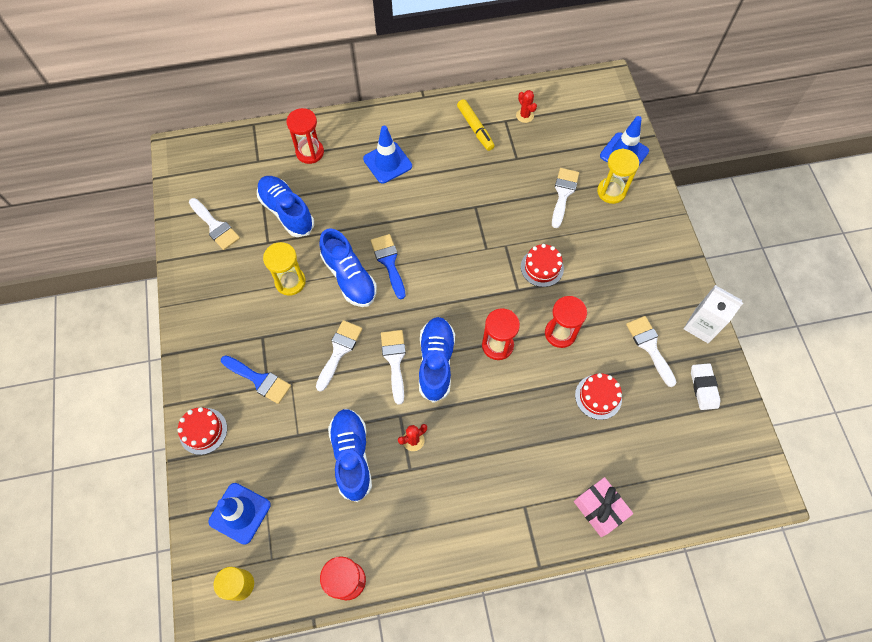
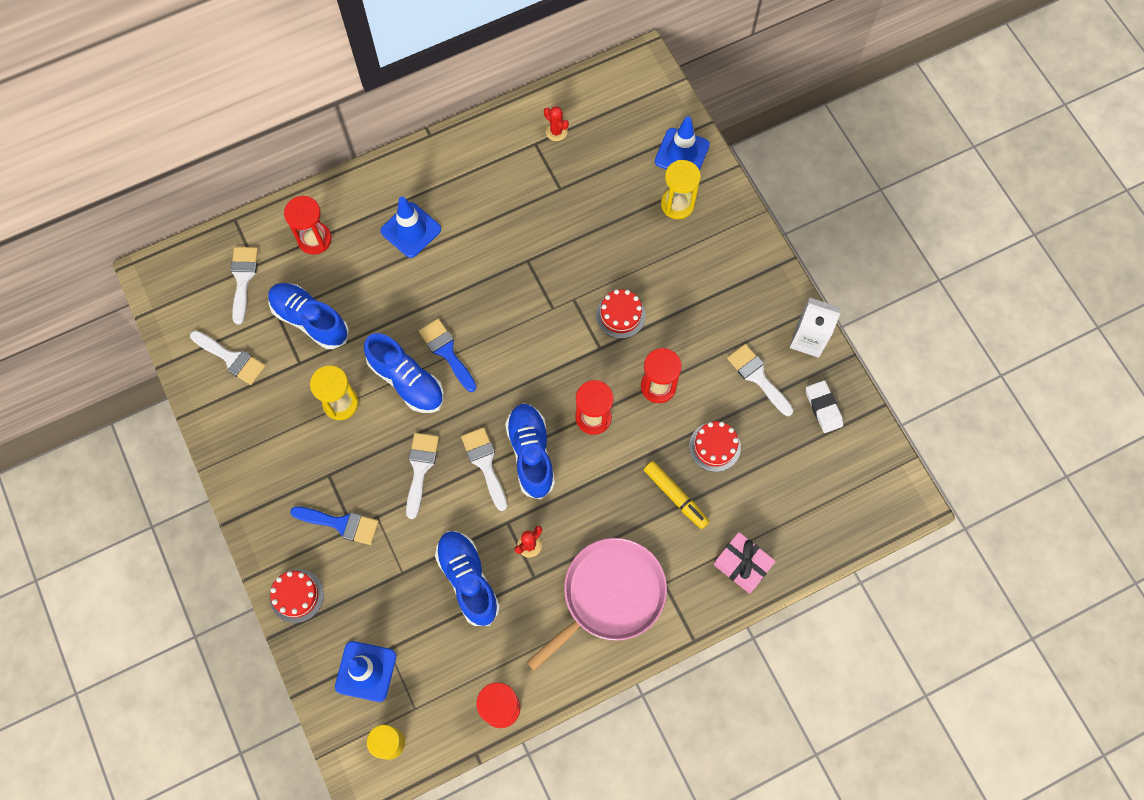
camera: 15 degrees left, 5 degrees up
(472, 504) = (609, 595): none -> pink pan
(475, 128) = (502, 162): yellow marker -> yellow marker (675, 496)
(563, 194) = (624, 220): white brush -> white brush (243, 279)

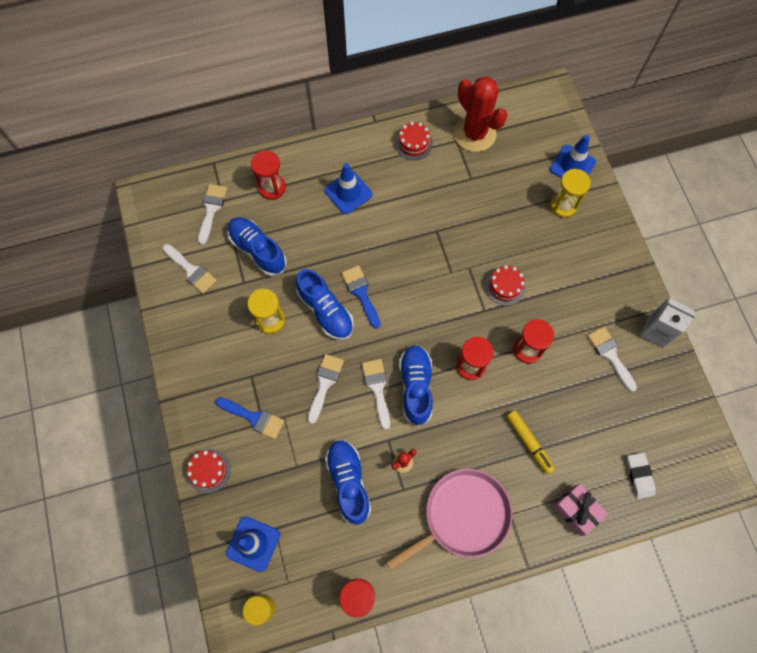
camera: 10 degrees right, 0 degrees up
(556, 132) = (474, 134): red cactus -> red cactus, size x2.46
(714, 447) = (567, 407): red cake -> red cake (413, 143)
(823, 408) = (661, 390): white eraser -> white eraser (639, 476)

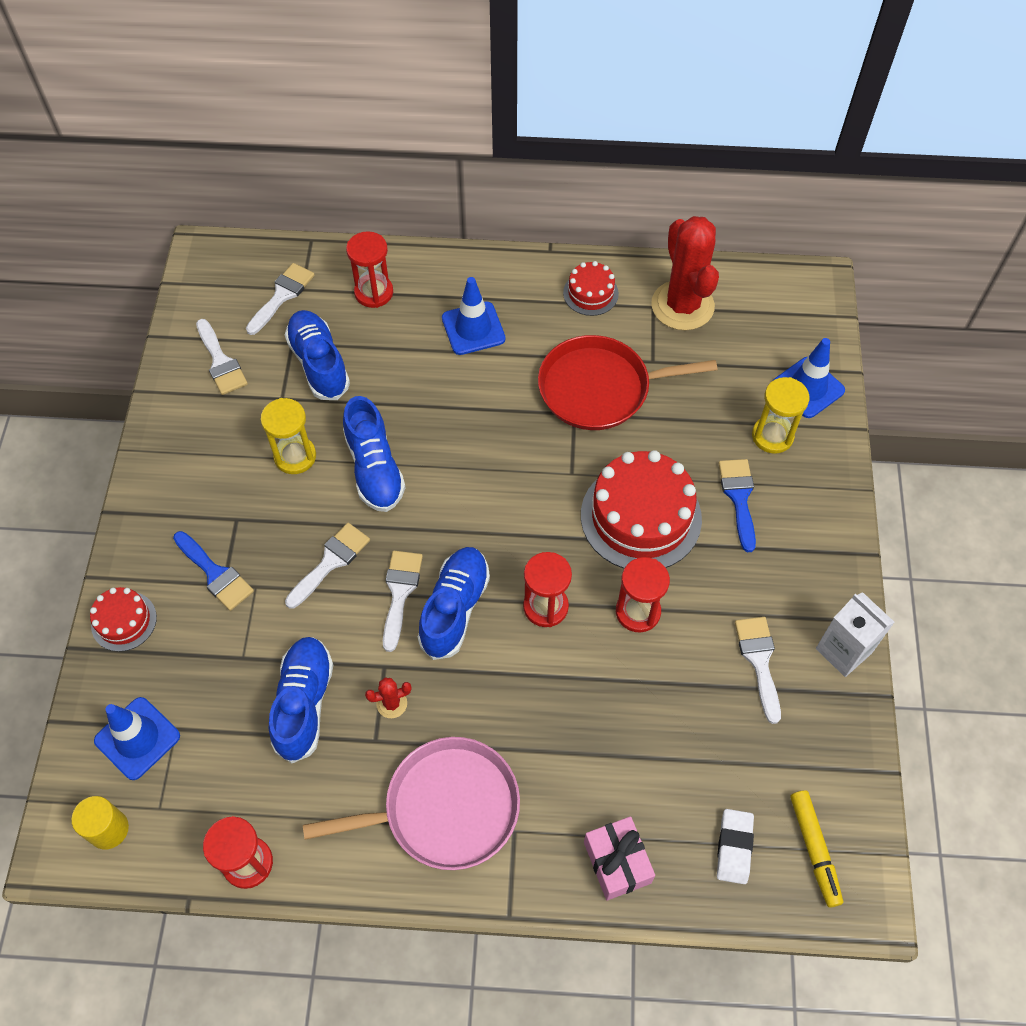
camera: 20 degrees right, 10 degrees down
(361, 293) = (433, 461): blue brush -> blue brush (739, 498)
(446, 208) = (600, 388): none -> red pan
(505, 286) = (641, 517): red cake -> red cake, size x1.96
(529, 443) = (586, 741): yellow marker -> yellow marker (814, 850)

